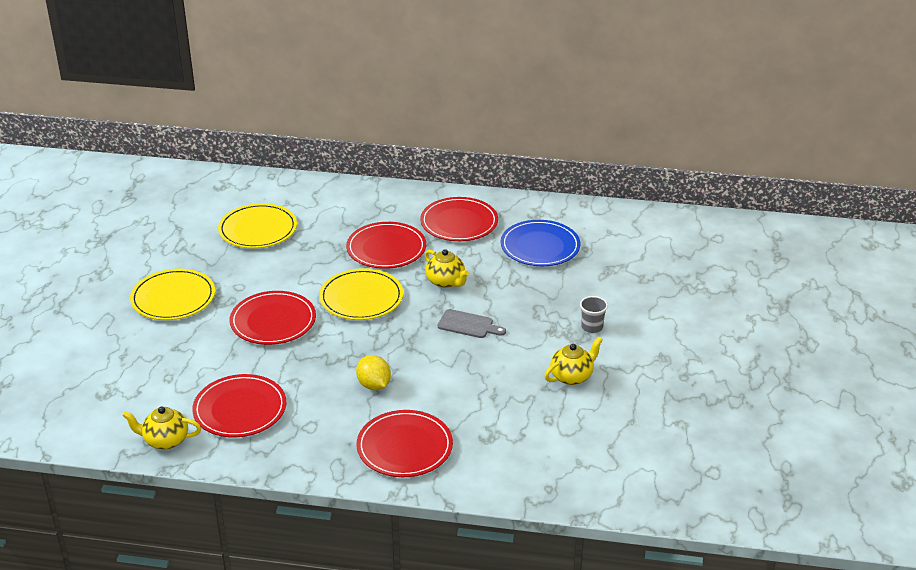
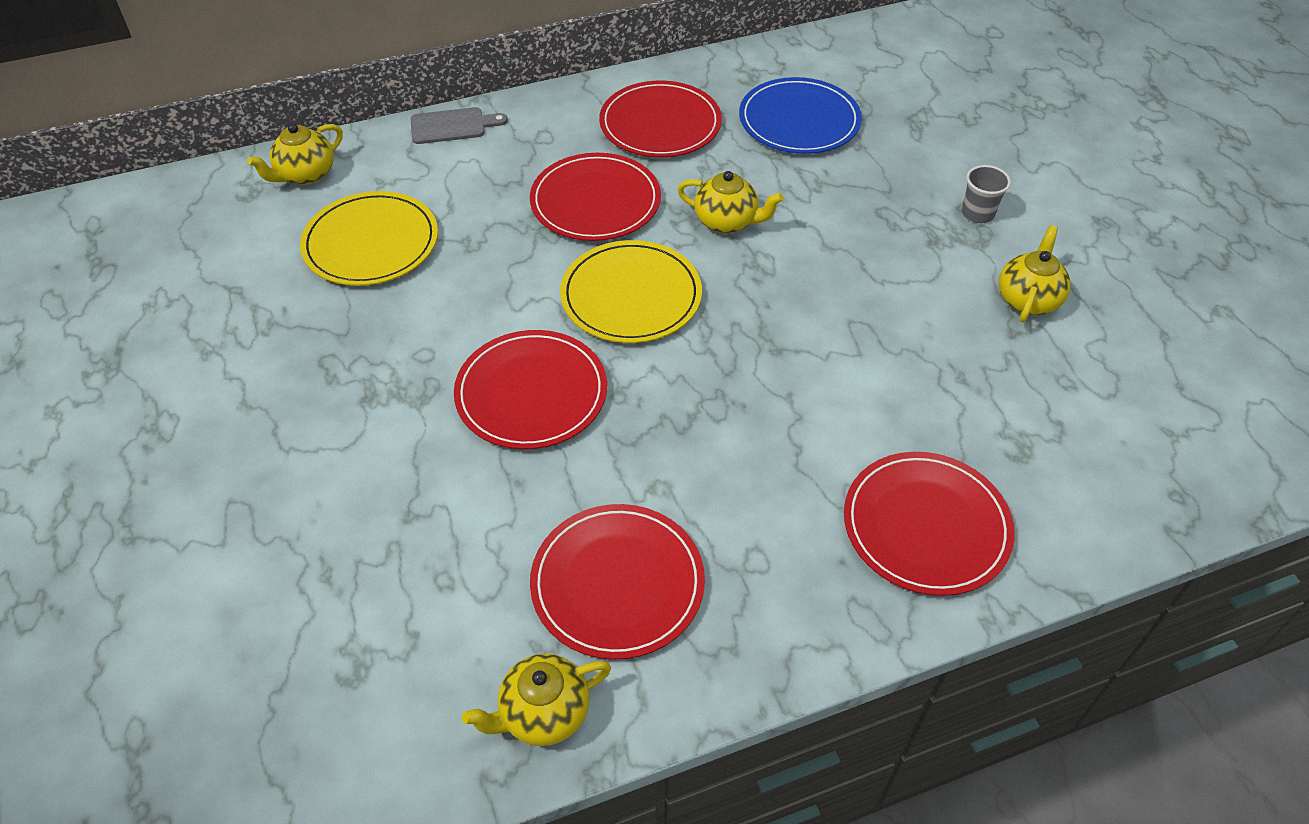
camera: 30 degrees left, 15 degrees up
(173, 298) = (328, 421): yellow plate -> none
(254, 187) = (305, 174): none -> yellow teapot
(374, 385) = (783, 437): yellow lemon -> none
(468, 325) = (820, 277): grey cutting board -> grey cutting board (452, 126)

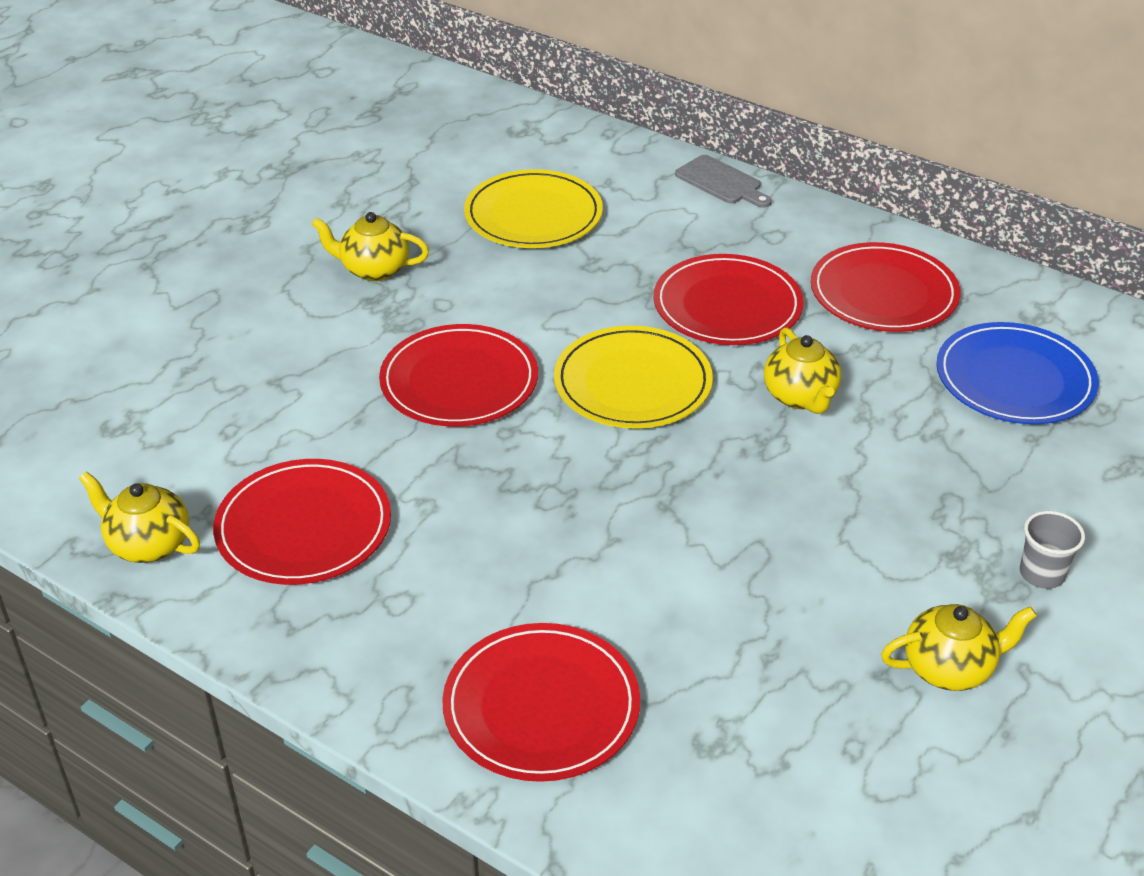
camera: 55 degrees right, 10 degrees down
(305, 174) = (571, 144): yellow teapot -> yellow teapot (374, 269)

